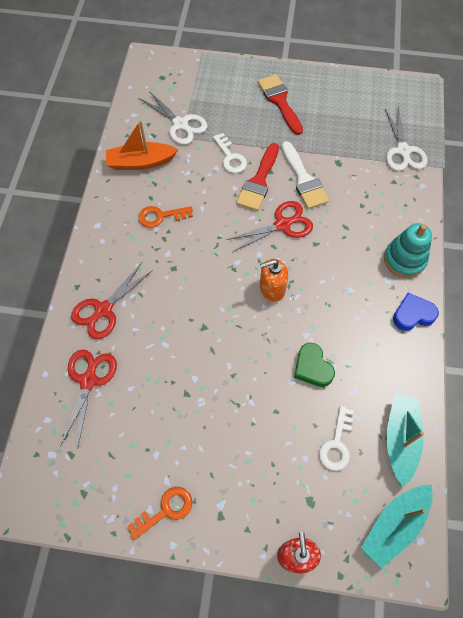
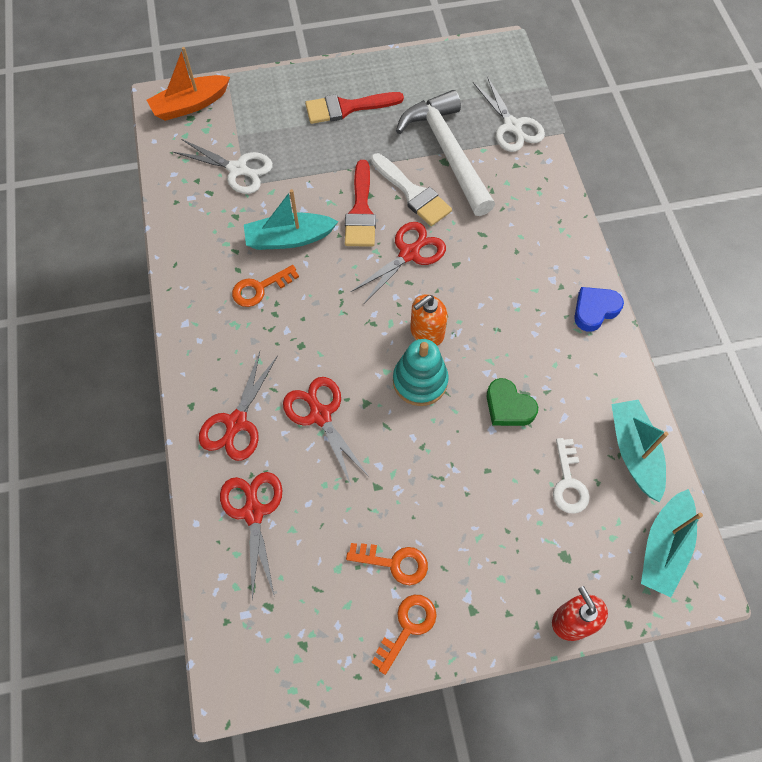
camera: 20 degrees left, 0 degrees up
(140, 162) = (207, 230): orange boat -> orange boat (190, 105)
(166, 324) = (320, 414): none -> red scissors
(175, 456) = (394, 563): none -> orange key
(197, 186) = (289, 238): none -> turquoise boat
(230, 157) = (315, 192): white key -> none
(279, 101) = (347, 108): red brush -> red brush turned 60 degrees counterclockwise
(343, 156) = (447, 152): none -> white hammer
(404, 259) = (562, 251): turquoise stacking toy -> turquoise stacking toy (420, 381)

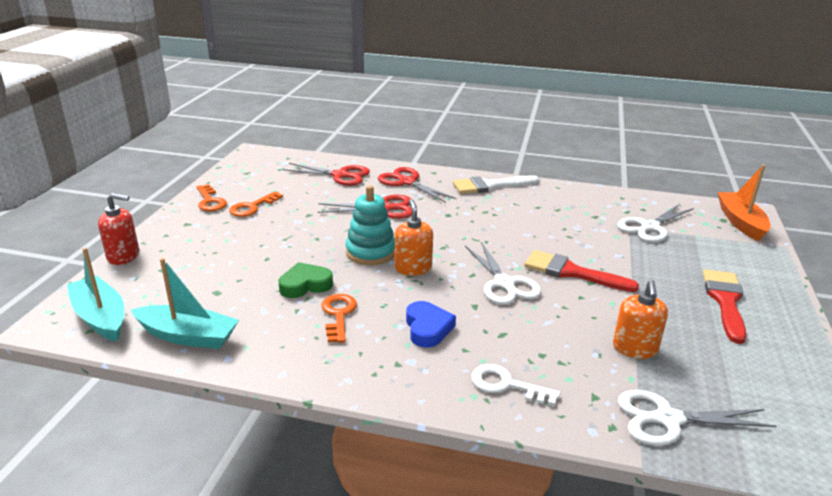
camera: 115 degrees right, 35 degrees down
(260, 288) = (513, 211): orange key -> orange key (338, 315)
(289, 238) = (557, 232): turquoise boat -> none
(410, 253) = (505, 284): red scissors -> white scissors
(412, 193) = (581, 307): white brush -> white brush (490, 186)
(447, 152) = (635, 348): white hammer -> orange soap dispenser
(568, 482) = (210, 291): white key -> white key (506, 385)
(594, 310) = (349, 376): blue heart -> blue heart (427, 328)

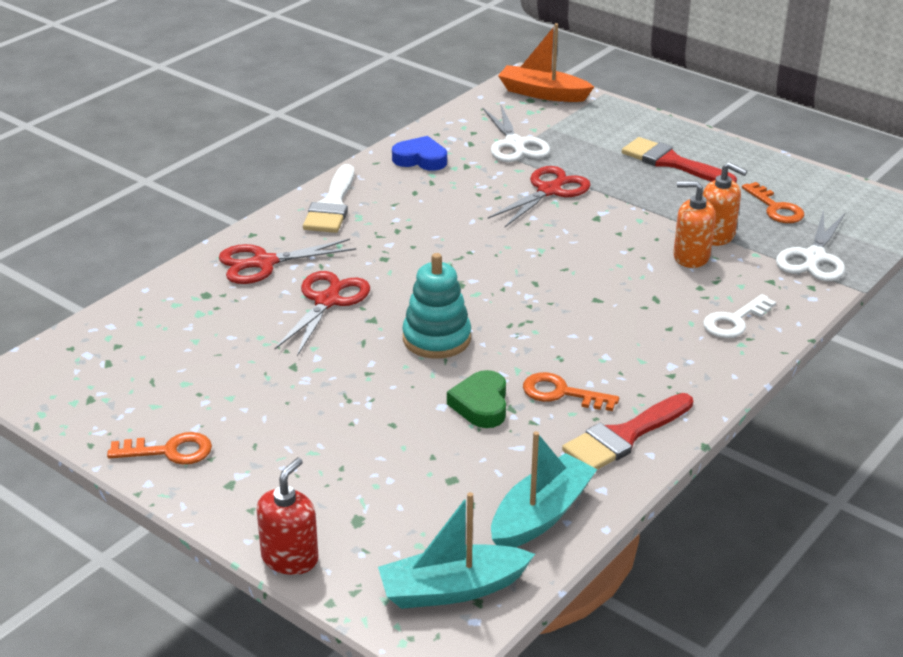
camera: 65 degrees left, 5 degrees up
(252, 207) = (227, 412): orange key -> orange key (776, 208)
(341, 175) = (189, 312): red scissors -> red scissors (550, 190)
(413, 268) = (495, 318): orange soap dispenser -> orange soap dispenser (691, 257)
(427, 328) = (621, 340): blue heart -> blue heart (420, 159)
(505, 284) = (568, 268): white scissors -> none
(571, 272) = (571, 222): red brush -> red brush (624, 436)

